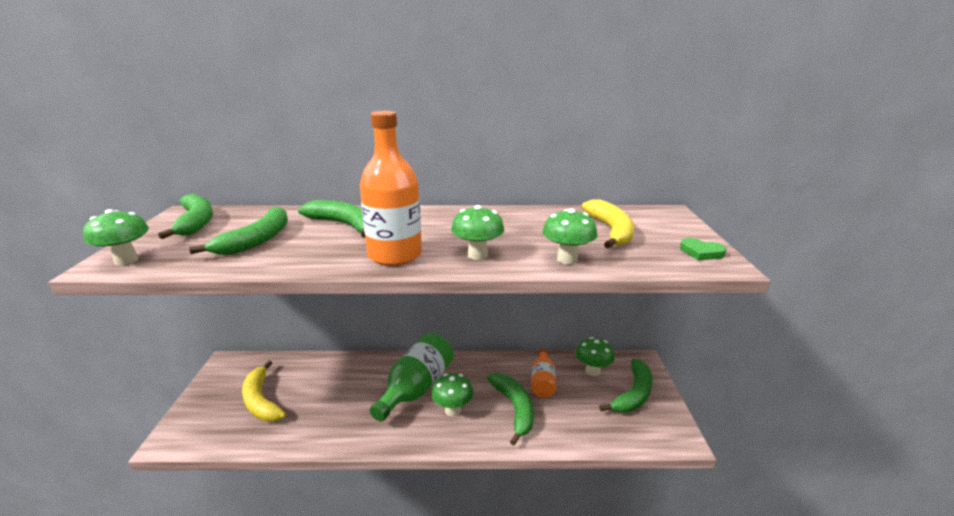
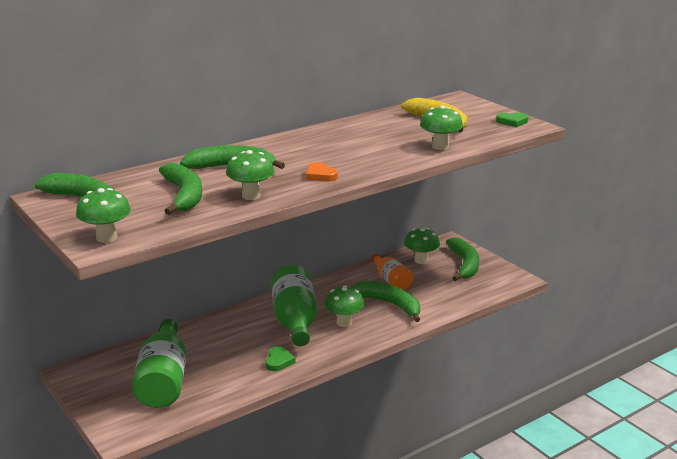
camera: 35 degrees left, 0 degrees up
(261, 401) = (163, 381): yellow banana -> green bottle
(356, 426) = (278, 361): none -> green heart
(395, 255) = (320, 175): orange bottle -> orange heart
(477, 255) = (378, 160): green mushroom -> green mushroom (251, 196)

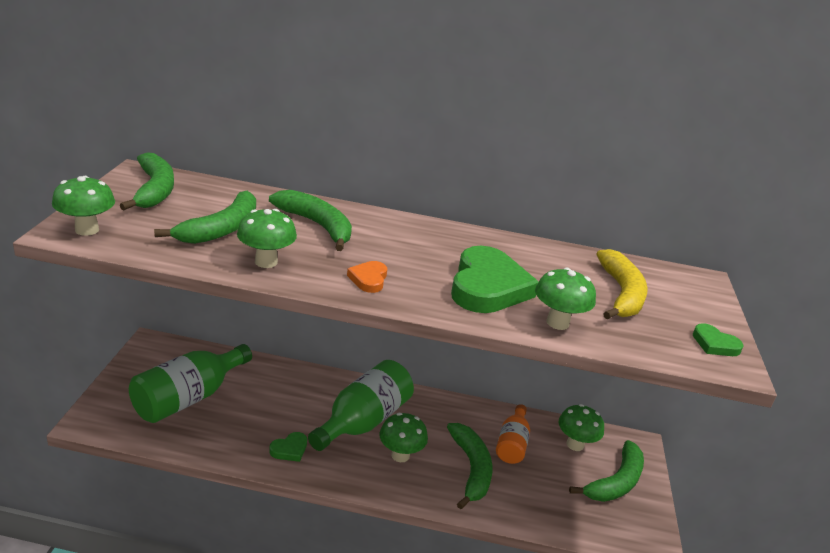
camera: 40 degrees right, 5 degrees up
(380, 149) = (488, 287): none -> green heart

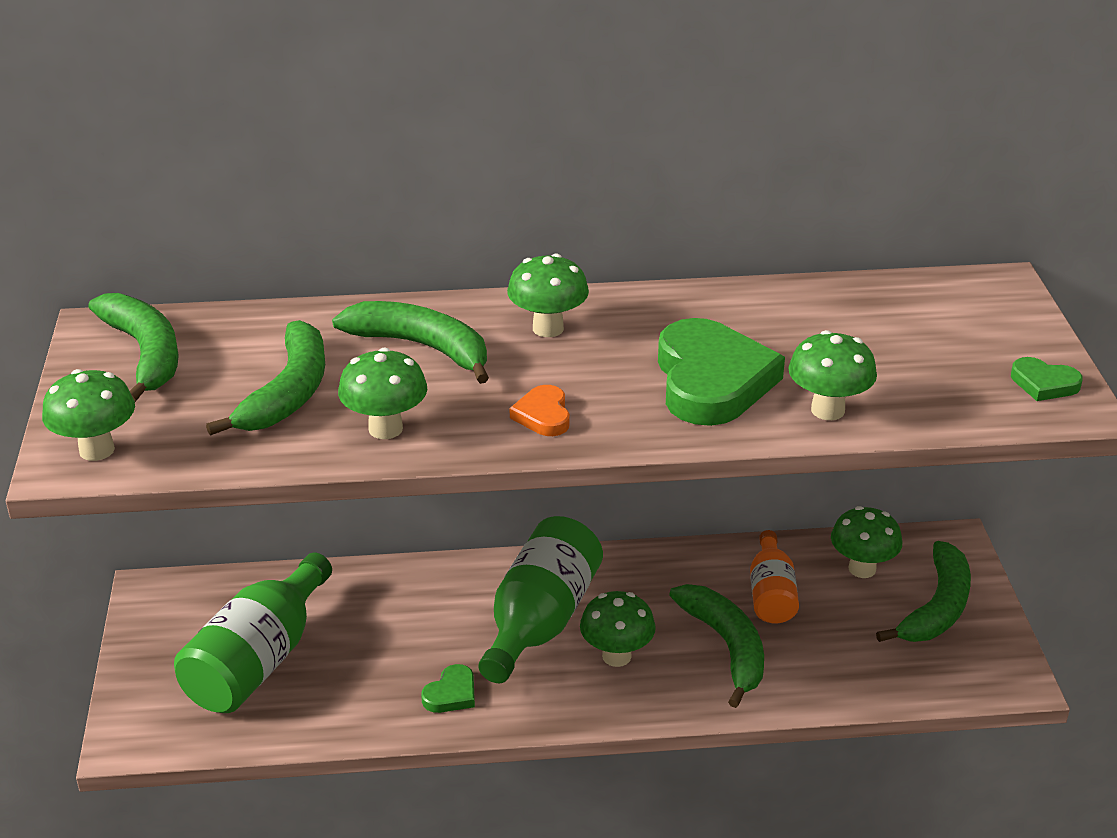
camera: 10 degrees left, 5 degrees up
(399, 234) = (548, 328): none -> green mushroom
(621, 294) = (897, 340): yellow banana -> none

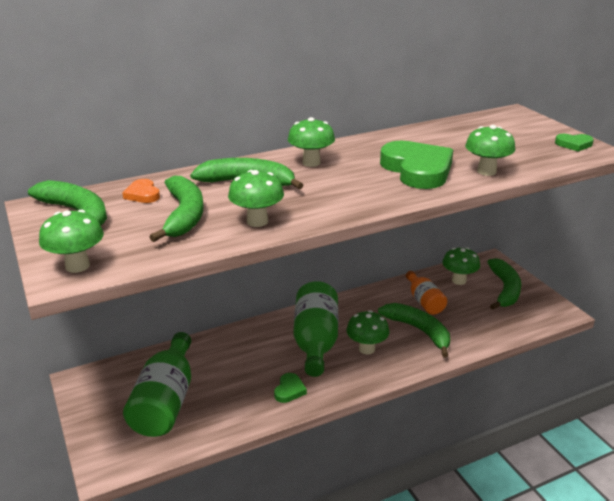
camera: 20 degrees left, 5 degrees down
(543, 415) = (342, 199): orange heart -> orange heart (143, 194)

